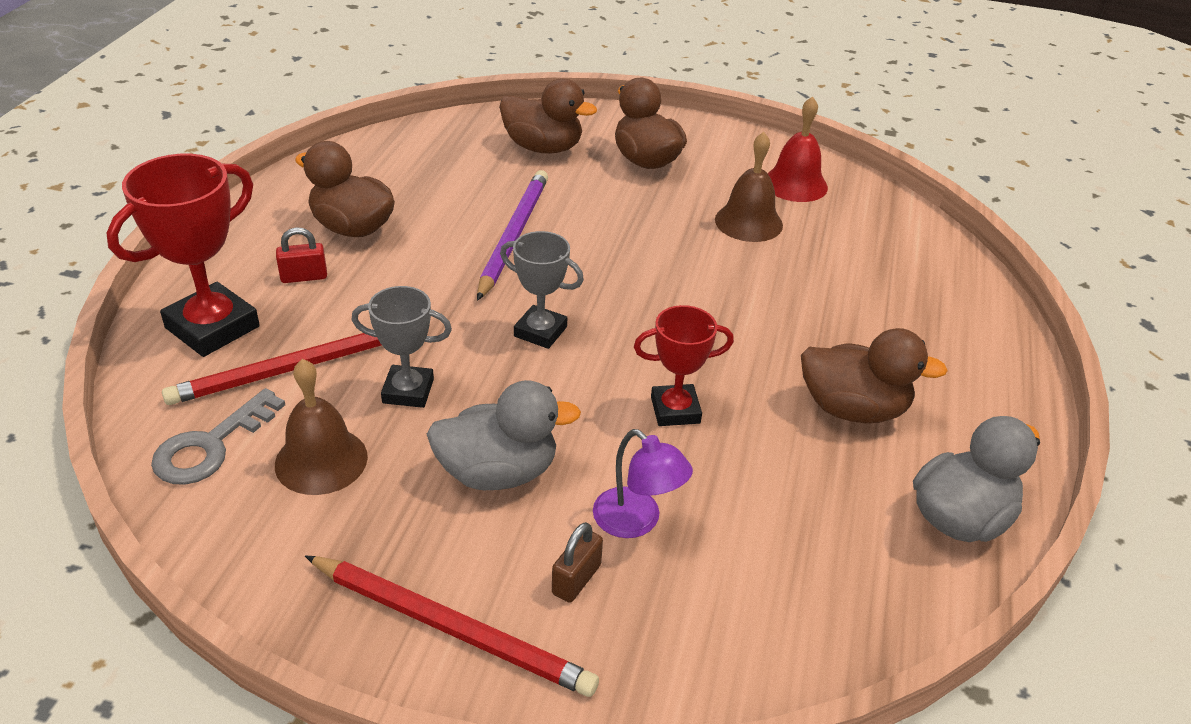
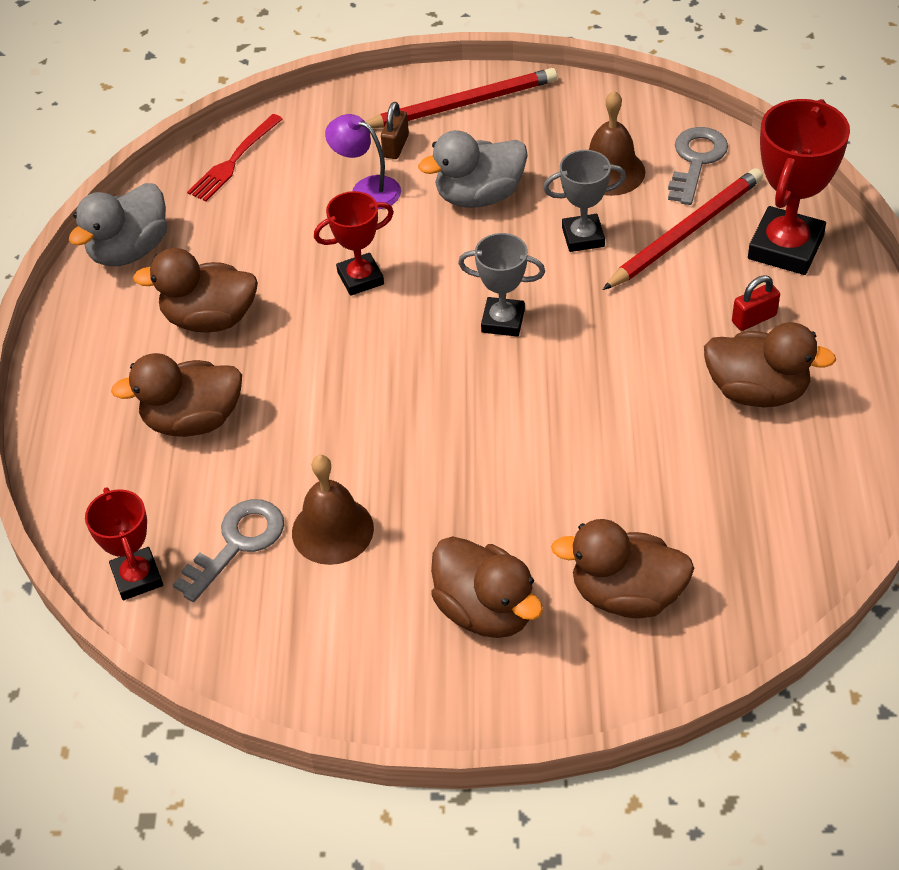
camera: 170 degrees right, 10 degrees up
(451, 628) = (461, 104): red pencil -> red pencil turned 150 degrees clockwise
(513, 236) = (586, 430): purple pencil -> none
(795, 184) = (283, 621): red bell -> none
(818, 623) = (234, 161): none -> red fork
(828, 231) = (237, 543): none -> grey key
(869, 321) = (193, 420): none -> brown duck
(910, 229) = (137, 577): none -> red trophy

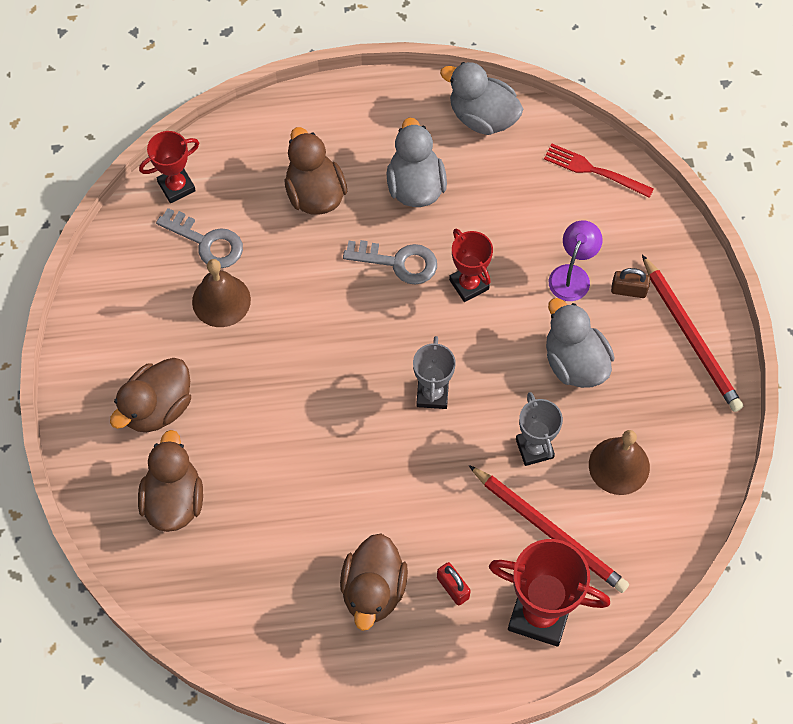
camera: 80 degrees right, 15 degrees up
(210, 319) = (415, 186): brown duck -> grey duck
(696, 161) = (642, 537): grey key -> grey key (398, 262)

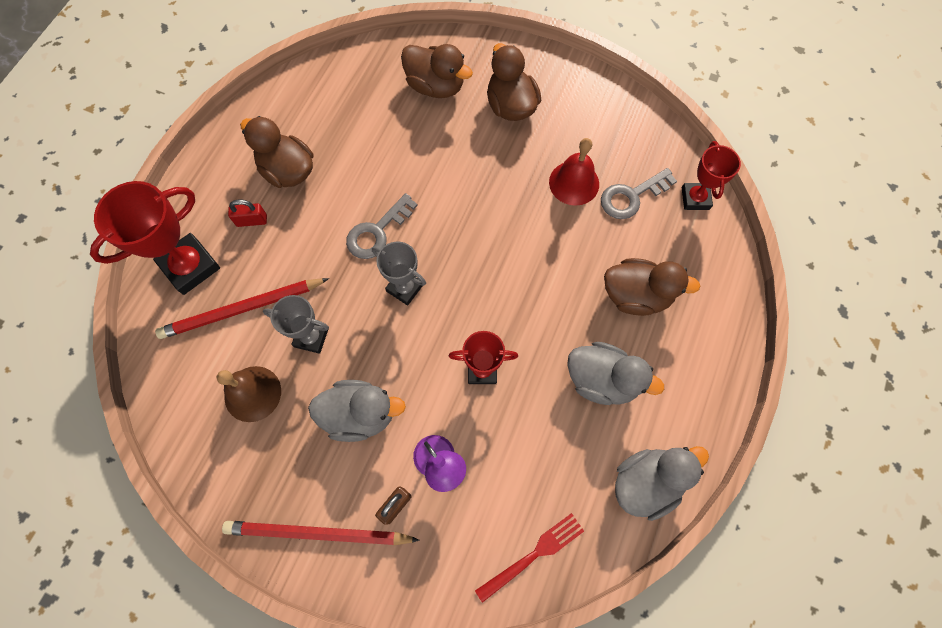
camera: 120 degrees right, 5 degrees up
(221, 300) = (574, 183): brown bell -> red bell
(398, 262) = (535, 326): grey key -> grey key (377, 232)

